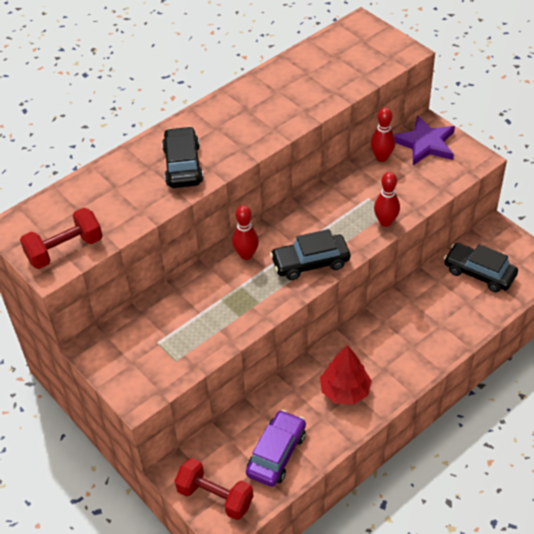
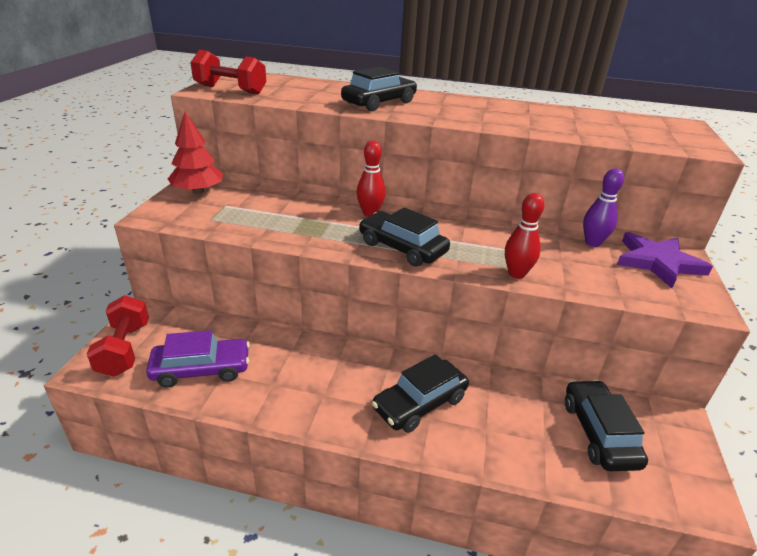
camera: 50 degrees right, 15 degrees down
(345, 391) = (319, 387): red tree -> red tree (198, 191)
(381, 157) = (592, 243): red bowling pin -> purple bowling pin
(398, 344) = (420, 403): none -> black car

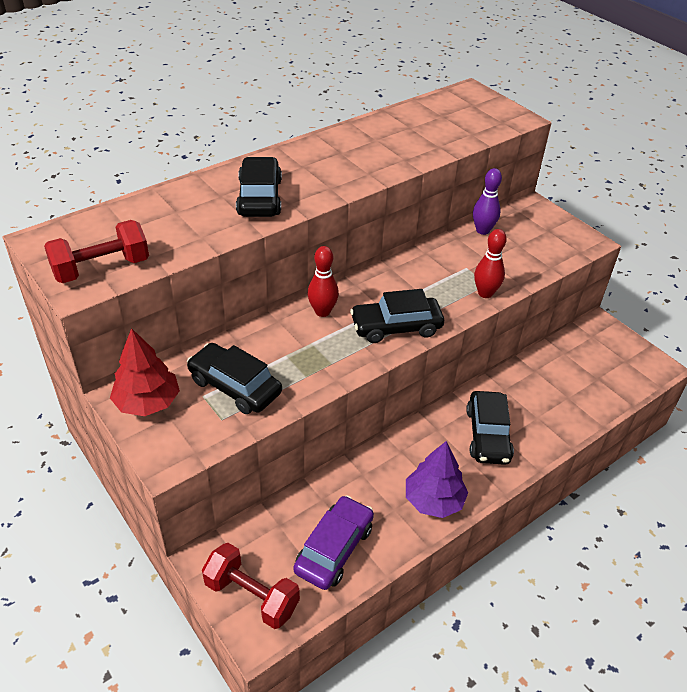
camera: 50 degrees left, 10 degrees up
(305, 403) = (433, 500): none -> purple tree
(599, 433) = (581, 367): black car -> black car (235, 386)
(658, 262) = (531, 222): purple star -> none

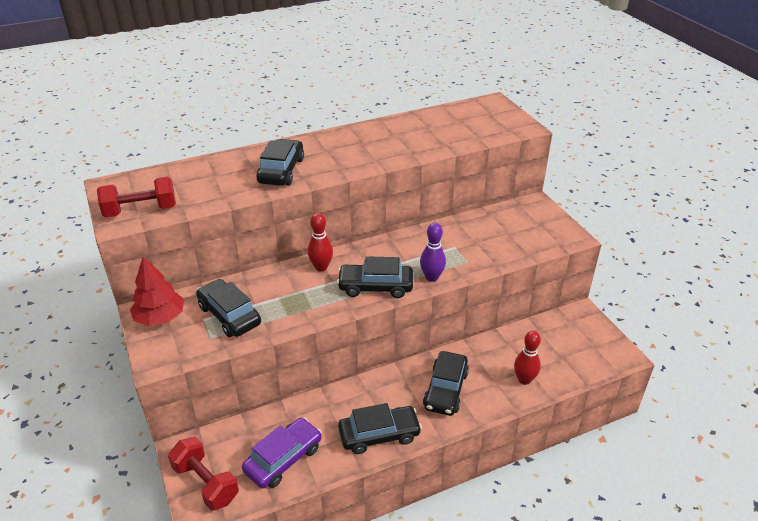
camera: 15 degrees right, 5 degrees down
(433, 500) = (379, 435): purple tree -> black car
(482, 230) = (482, 218): purple bowling pin -> purple bowling pin (431, 277)
(485, 293) = (462, 269): red bowling pin -> red bowling pin (524, 379)

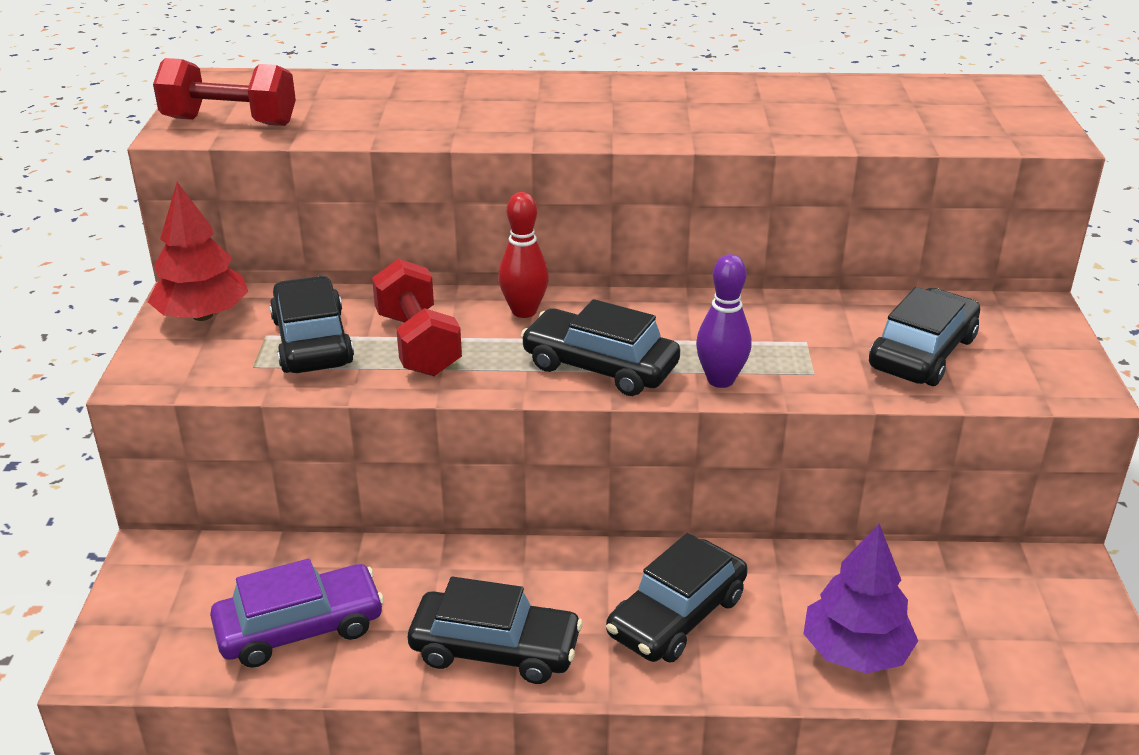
camera: 25 degrees right, 5 degrees down
(206, 483) = (150, 619): red dumbbell -> red dumbbell (418, 344)
(281, 171) = (505, 114): black car -> black car (922, 353)
(524, 379) = (855, 652): red bowling pin -> purple tree

